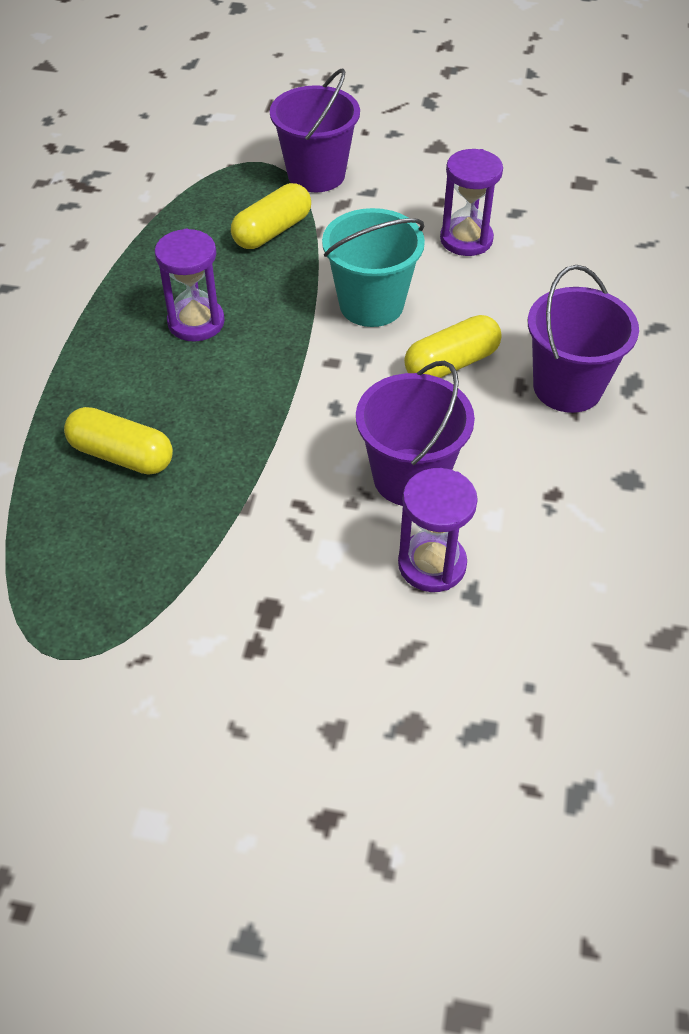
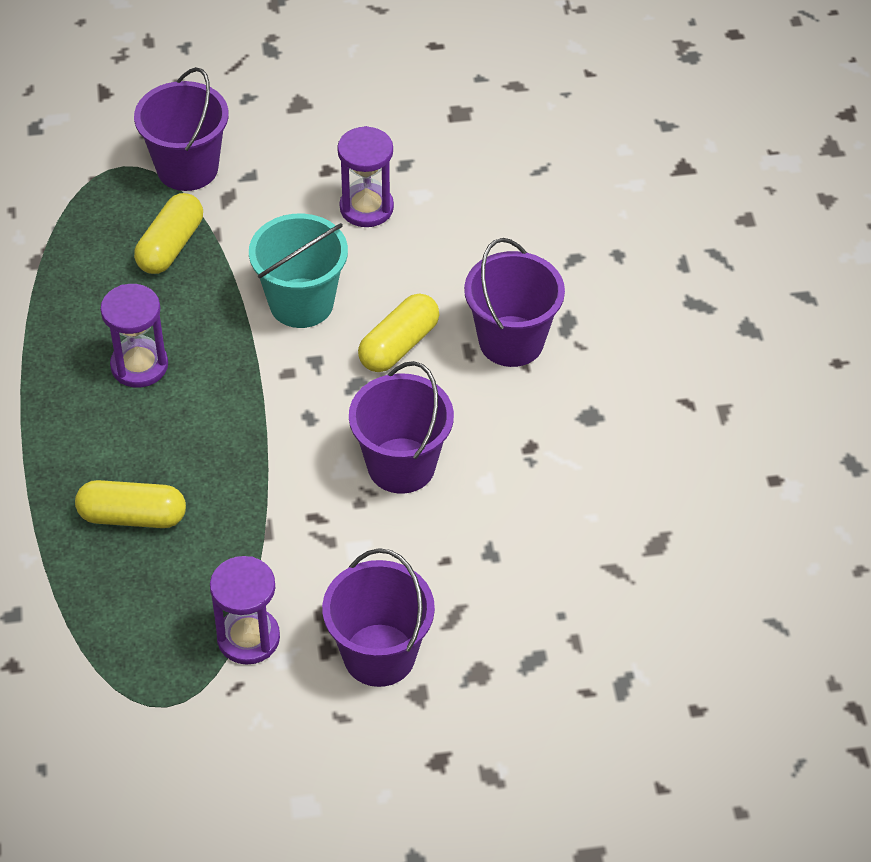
camera: 20 degrees left, 0 degrees up
(307, 671) = (379, 655): none -> purple bucket
(432, 564) = (448, 537): purple hourglass -> purple hourglass (248, 638)

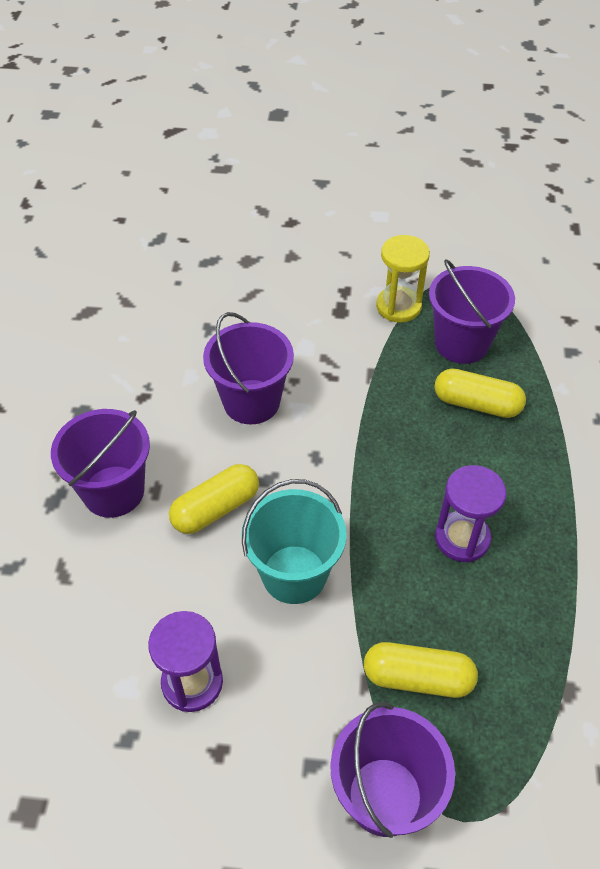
camera: 165 degrees left, 0 degrees up
(170, 246) = (418, 678): yellow capsule -> yellow capsule turned 60 degrees clockwise
(248, 638) = (398, 306): purple hourglass -> yellow hourglass
(379, 655) = (310, 281): purple bucket -> purple bucket (461, 343)

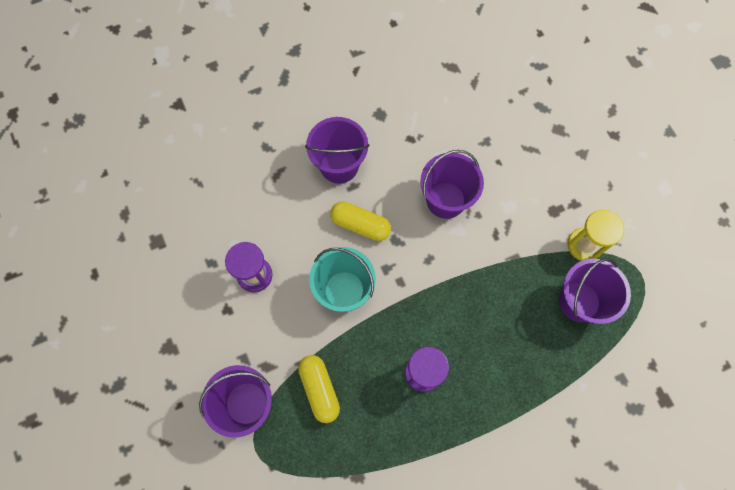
camera: 60 degrees right, 20 degrees up
(477, 404) = (532, 335): yellow capsule -> none

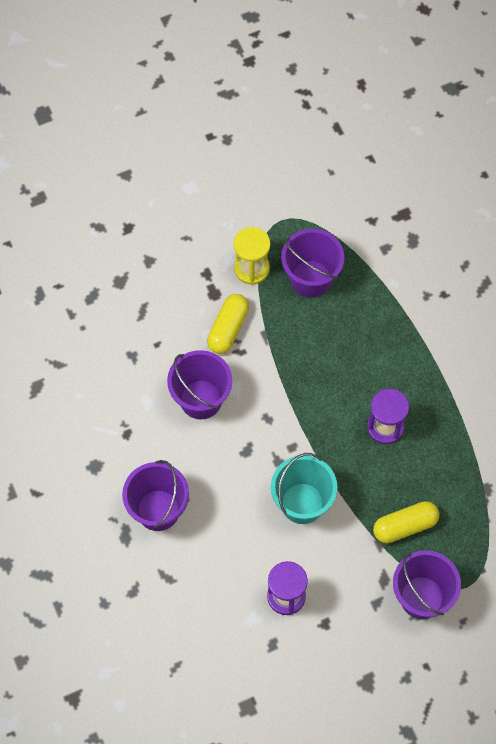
camera: 90 degrees left, 5 degrees down
(360, 225) = (229, 487): yellow capsule -> yellow capsule (228, 329)

